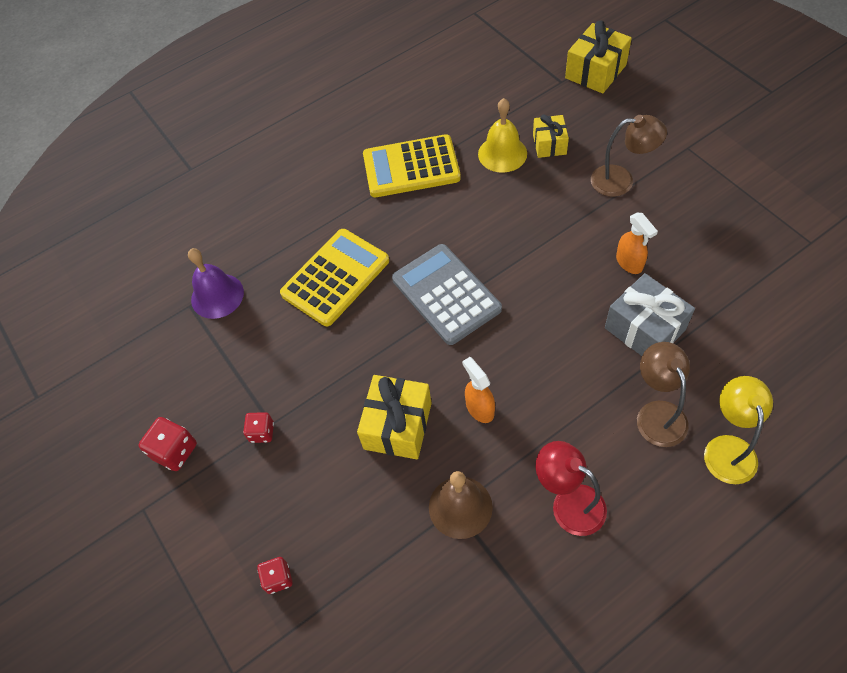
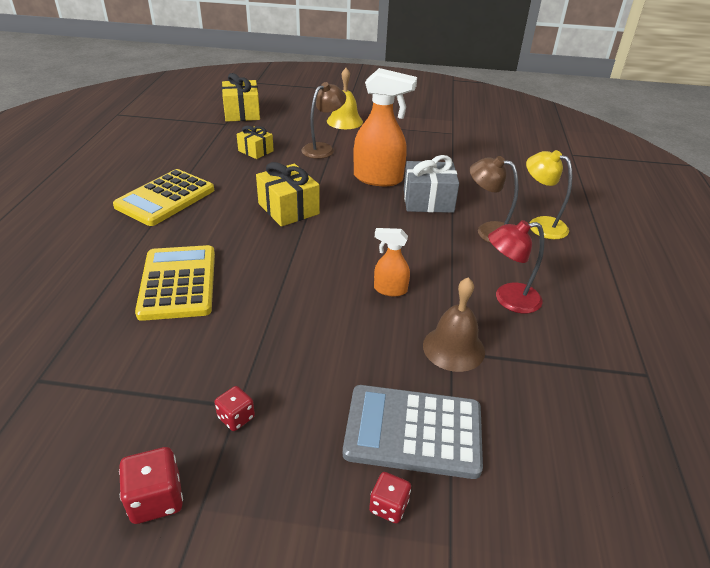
camera: 55 degrees left, 20 degrees down
(217, 296) = (64, 356): purple bell -> none
(398, 426) = (347, 335): yellow gift -> yellow gift (288, 209)
(446, 294) = (283, 247): grey calculator -> grey calculator (413, 431)
(502, 153) = (228, 166): yellow bell -> yellow bell (344, 121)
(629, 263) = (378, 179): orange spray bottle -> orange spray bottle, size x1.92

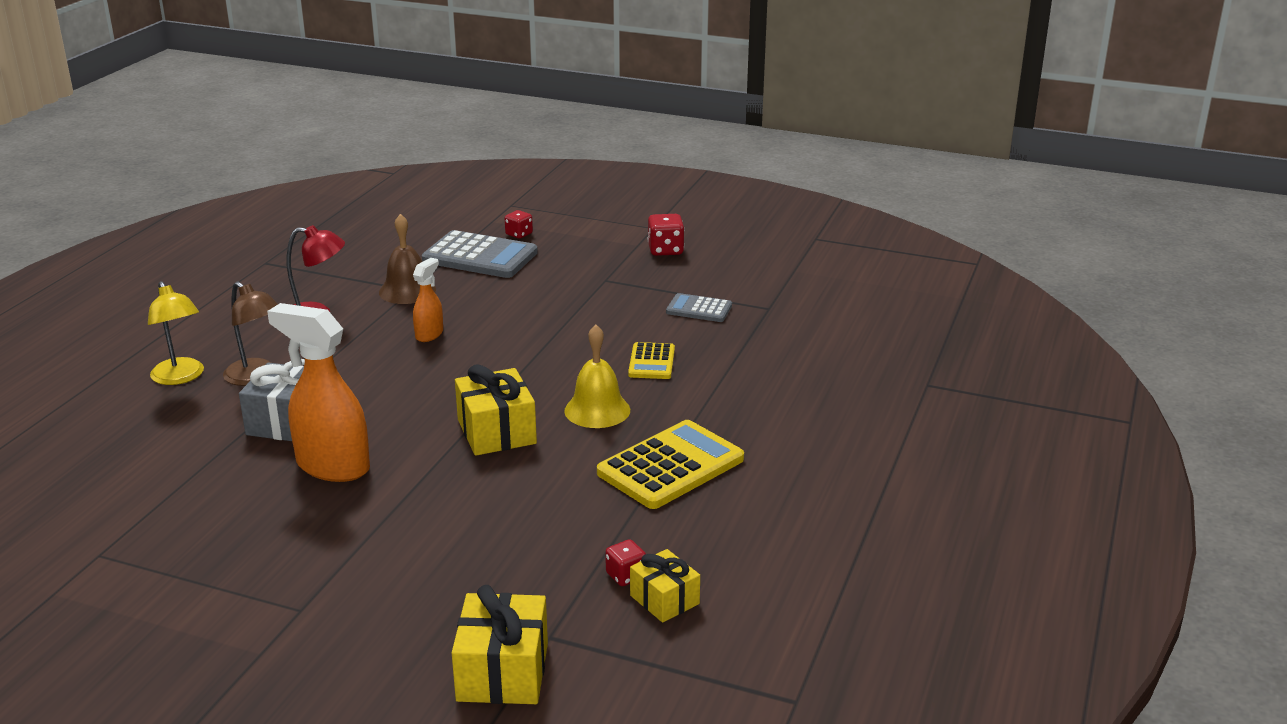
camera: 165 degrees left, 10 degrees down
(123, 365) = (699, 309): none -> grey calculator
(178, 283) = (651, 362): yellow calculator -> yellow calculator, size x0.55
(236, 417) = (607, 274): red dice -> red dice (626, 576)
(256, 151) = (508, 548): yellow gift -> yellow gift (664, 600)
(323, 149) = (381, 539): brown lamp -> none
(344, 121) = (287, 615): yellow bell -> yellow bell (597, 410)
(390, 290) = (429, 334): orange spray bottle -> orange spray bottle turned 90 degrees counterclockwise

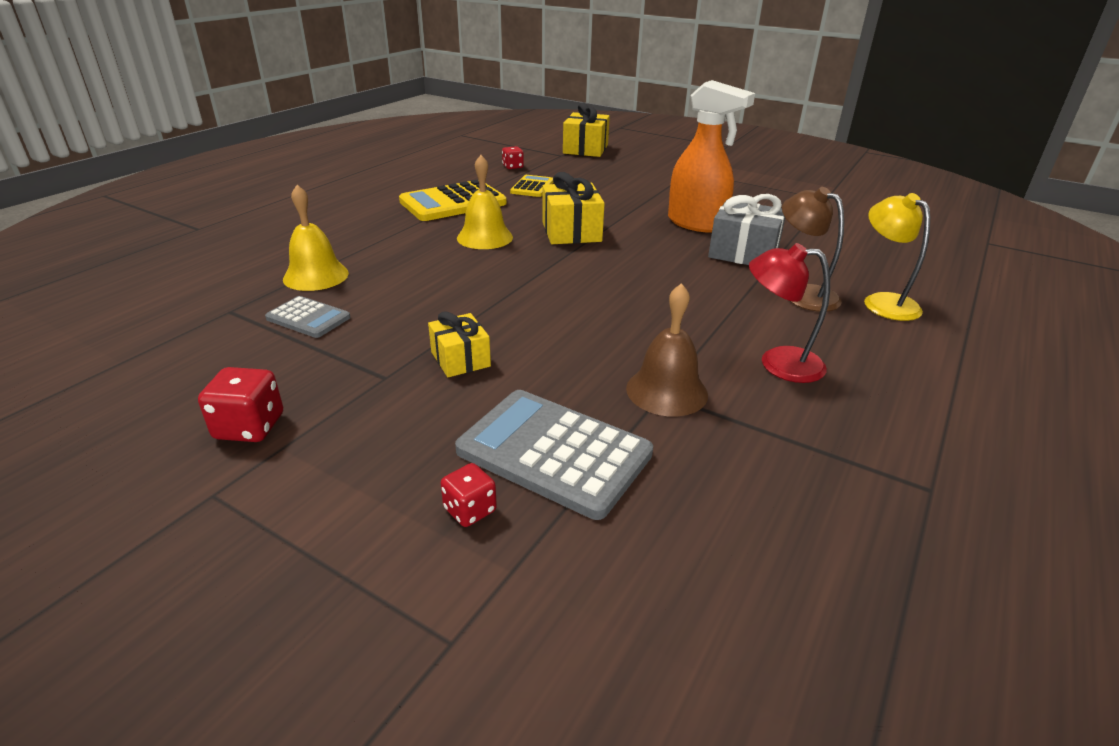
camera: 170 degrees left, 5 degrees up
(429, 334) = (630, 321): orange spray bottle -> none
(651, 362) = (410, 268): yellow calculator -> yellow calculator (532, 187)
(664, 600) = (497, 159): yellow gift -> yellow gift (460, 359)
(734, 344) = (316, 276): none -> yellow bell

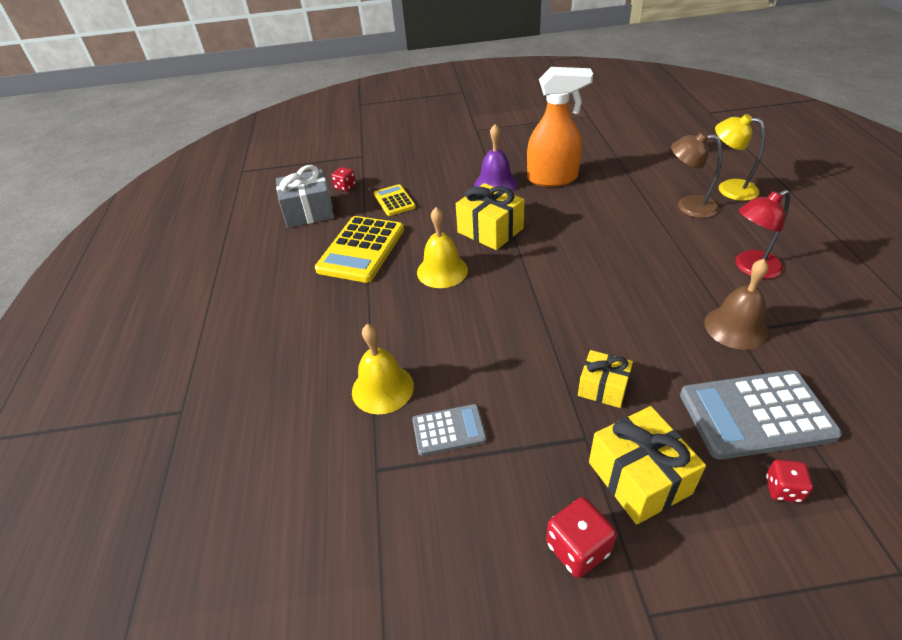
camera: 35 degrees left, 10 degrees up
(585, 149) = (370, 140): yellow gift -> yellow gift (639, 478)
(635, 208) = (495, 184): none -> purple bell
(743, 253) = (614, 190): grey gift -> grey gift (309, 212)

